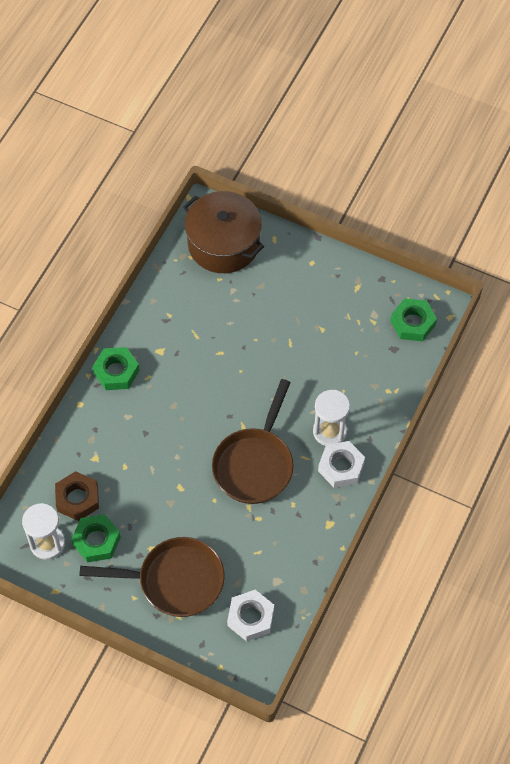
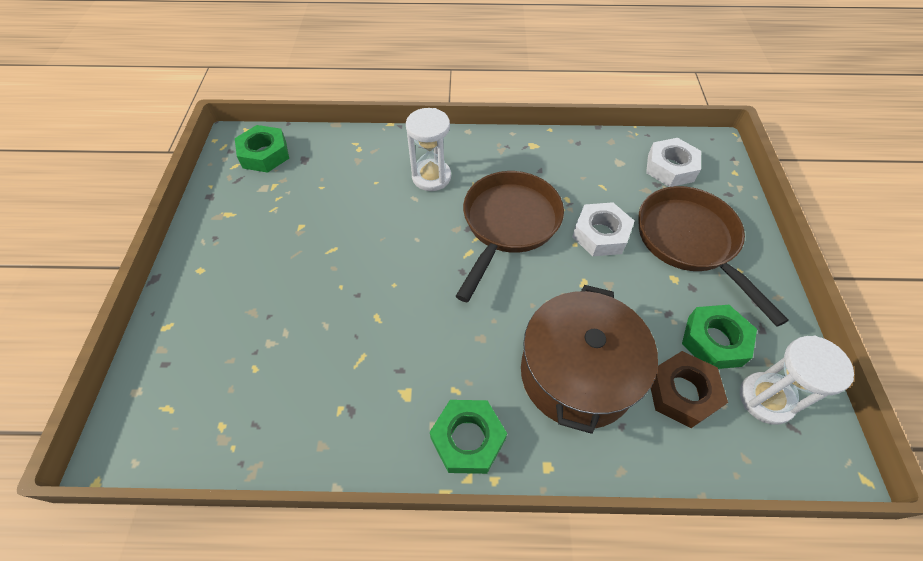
camera: 115 degrees left, 5 degrees down
(223, 244) = (187, 389): brown pot -> brown pot (577, 373)
(255, 464) = (508, 224): brown pan -> brown pan turned 60 degrees counterclockwise
(341, 467) = (467, 156): white nut -> white nut (600, 234)

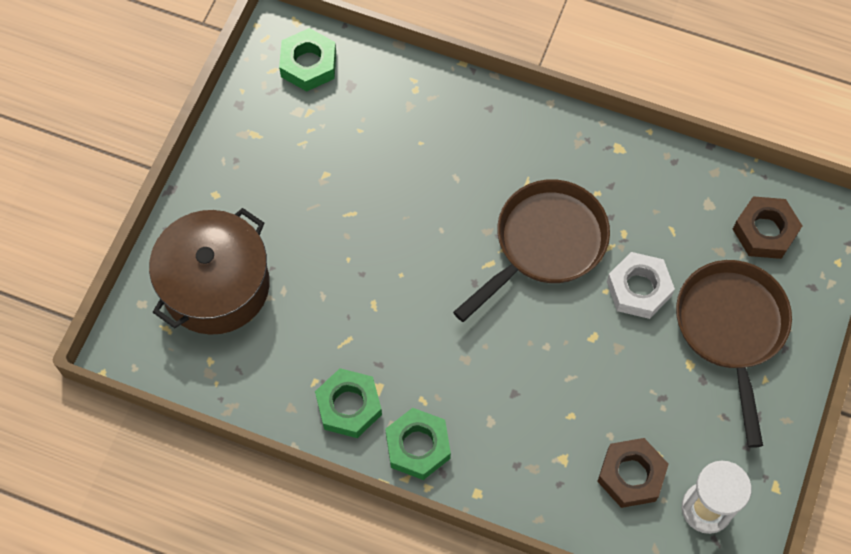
camera: 20 degrees right, 10 degrees up
(431, 177) = (484, 155): white hourglass -> none
(577, 373) = (541, 424): brown pot -> brown pot (216, 285)
(670, 168) = (764, 231): white nut -> brown nut
(714, 341) = (691, 440): green nut -> green nut (349, 406)

